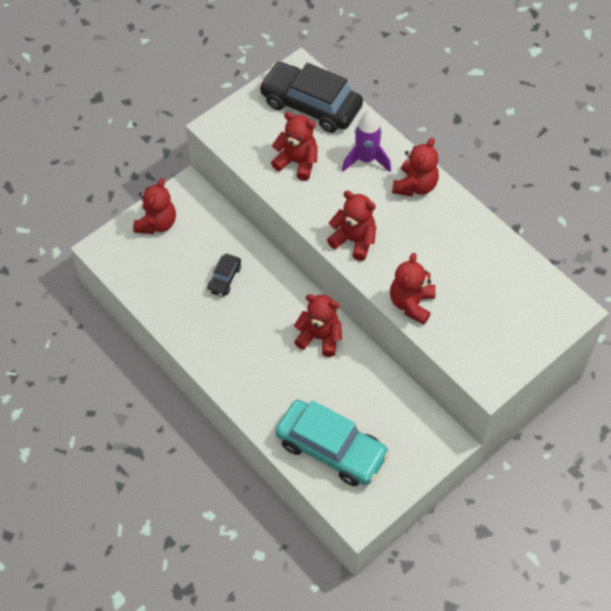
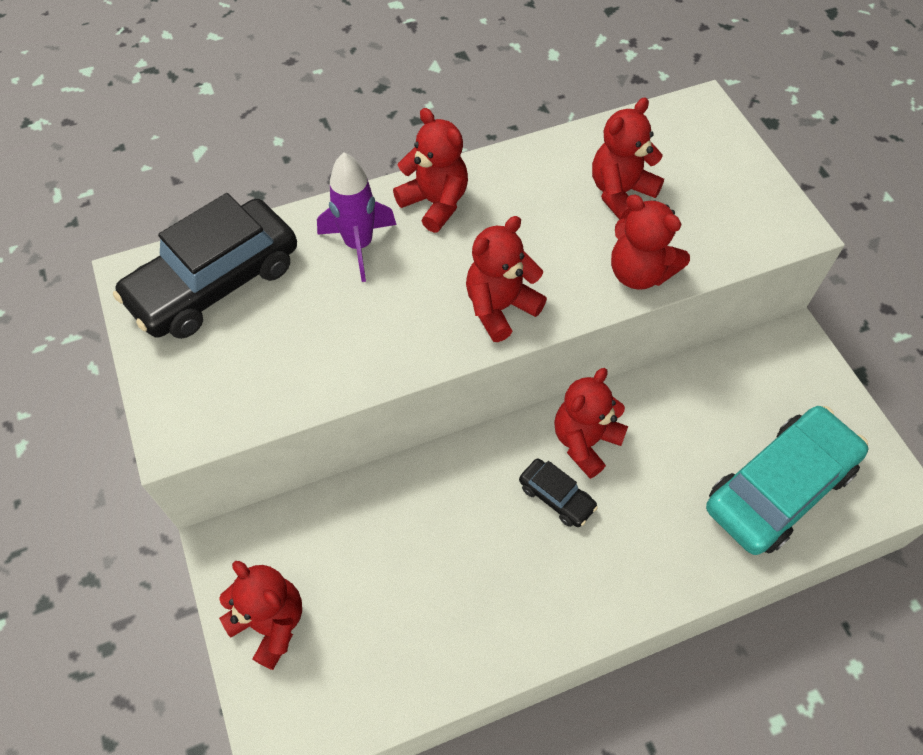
camera: 70 degrees left, 0 degrees up
(224, 279) = (429, 545): black car -> black car (556, 497)
(297, 162) = (316, 336): red teddy bear -> red teddy bear (620, 193)

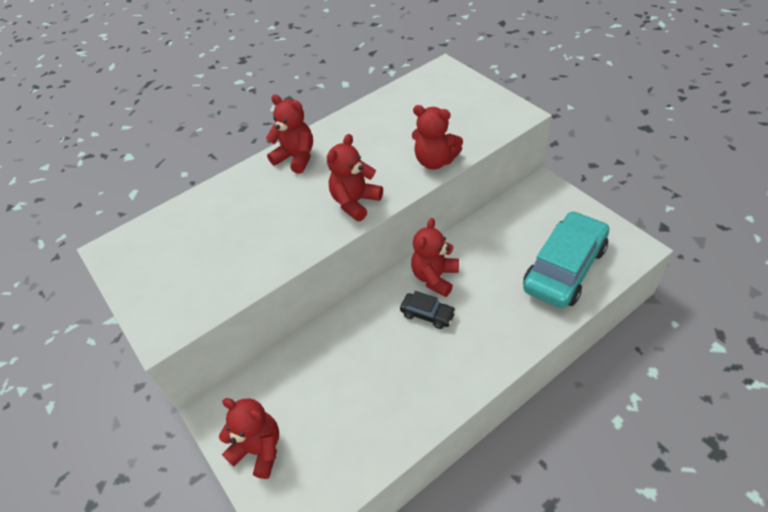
camera: 10 degrees left, 10 degrees down
(215, 283) = (165, 239): black car -> none
(359, 245) = (254, 193): purple rocket -> none
(620, 193) = (409, 123): red teddy bear -> none

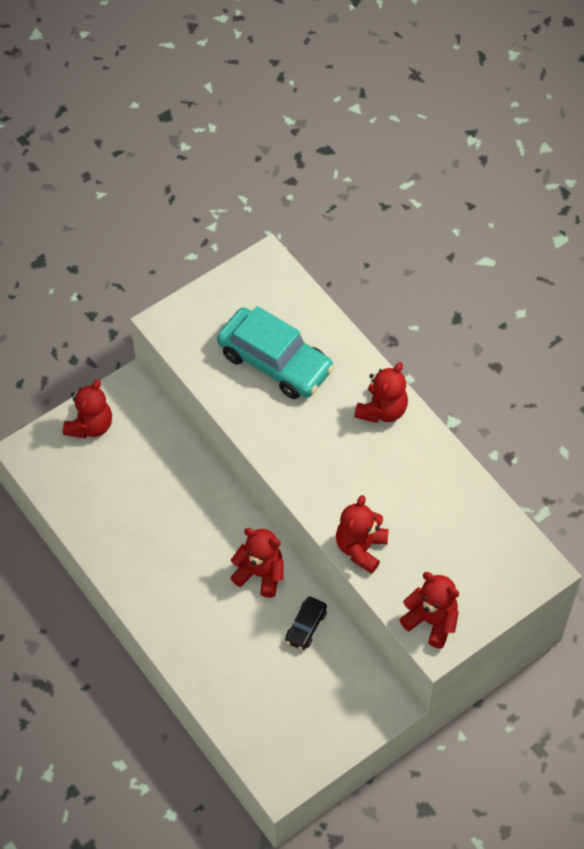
camera: 85 degrees right, 10 degrees up
(355, 202) = (305, 469): red teddy bear -> red teddy bear (431, 621)
(427, 314) = (213, 564): black car -> black car (306, 626)
(564, 268) = (259, 703): turquoise car -> turquoise car (275, 362)

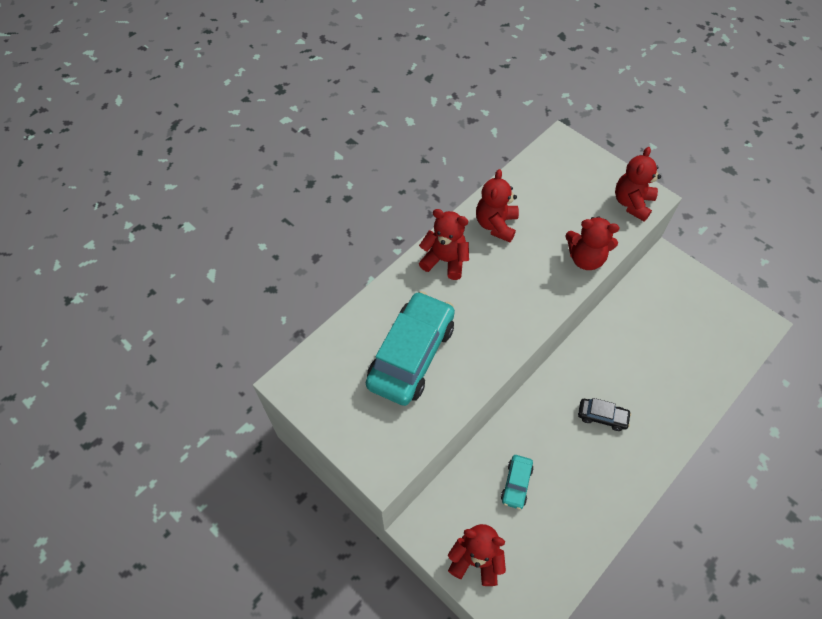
camera: 100 degrees left, 0 degrees up
(151, 474) = (516, 484): none -> turquoise car
(260, 574) = (588, 369): red teddy bear -> red teddy bear (496, 225)
(306, 626) = (623, 326): black car -> black car (602, 416)

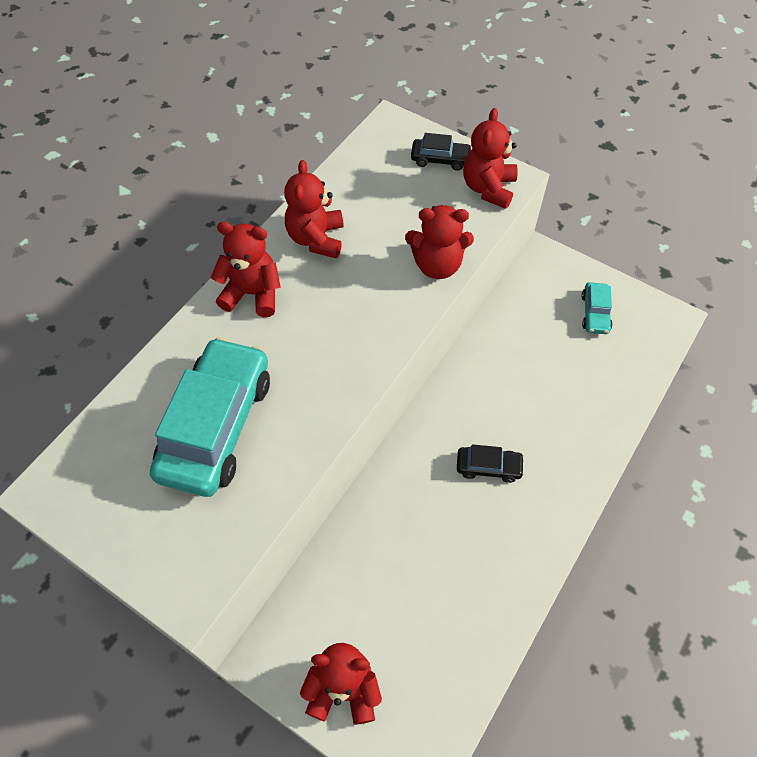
camera: 10 degrees left, 0 degrees up
(516, 484) = (387, 575): turquoise car -> turquoise car (595, 313)
(597, 175) = (440, 159): none -> black car

